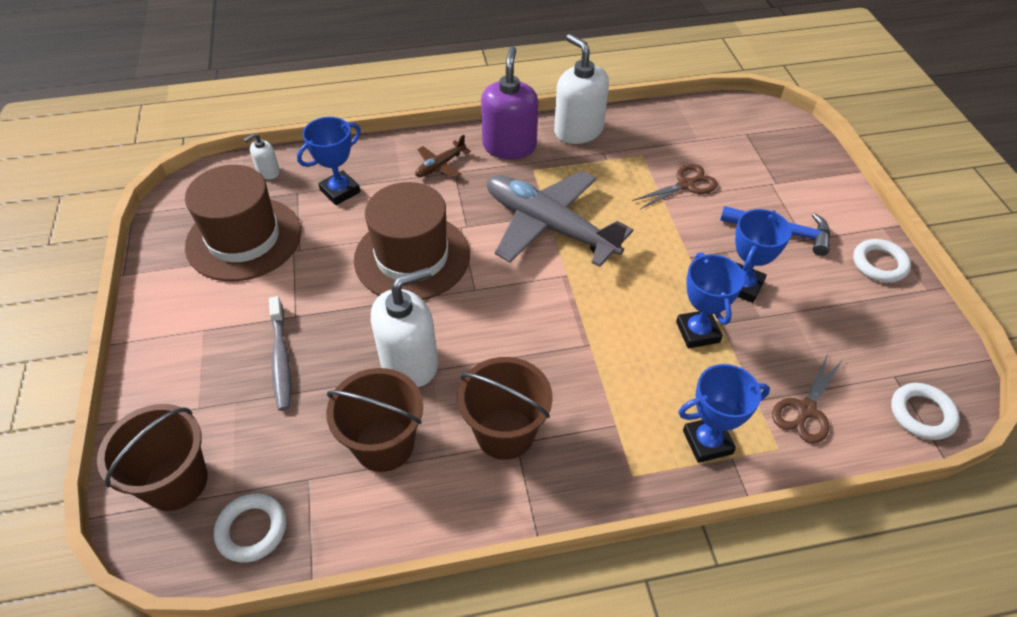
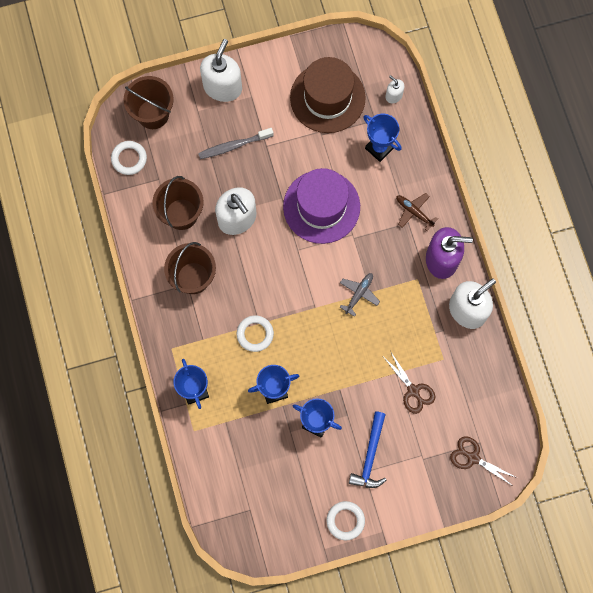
camera: 85 degrees right, 25 degrees up
(170, 368) = (222, 87): none -> white soap dispenser
(412, 257) = (321, 206): brown hat -> purple hat
(550, 227) = (359, 294): grey plane -> grey plane, size x0.43
(806, 410) = (221, 450): brown scissors -> brown scissors (473, 458)
(922, 414) = (223, 520): white ring -> white ring (255, 334)

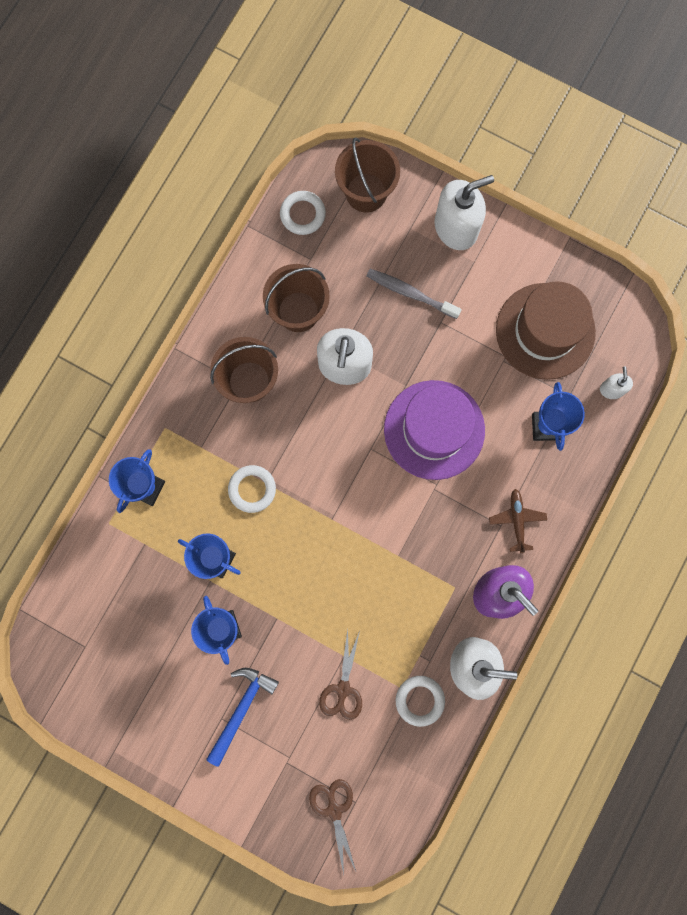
camera: 45 degrees right, 5 degrees up
(345, 520) = (158, 746): white ring -> white ring (419, 700)
(359, 294) = (385, 547): grey plane -> none
(370, 456) = (241, 709): blue hammer -> blue hammer turned 150 degrees clockwise

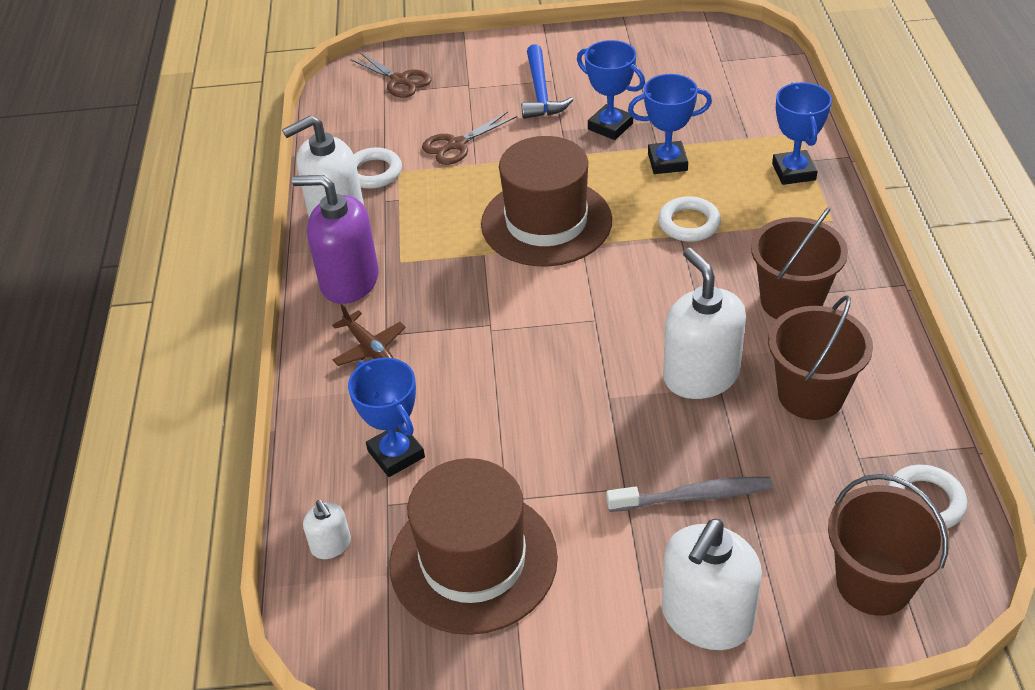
camera: 150 degrees right, 35 degrees down
(339, 557) = (546, 222): none -> brown hat
(343, 689) = (457, 145): brown scissors -> brown scissors turned 105 degrees counterclockwise
(434, 430) = (536, 375): purple hat -> none

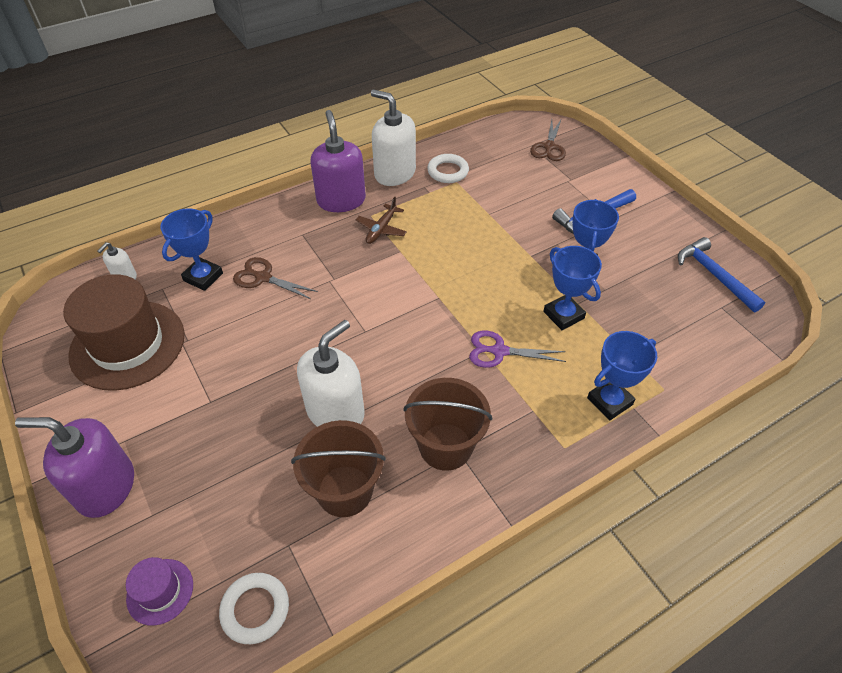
camera: 60 degrees right, 5 degrees up
(369, 348) = (287, 231): brown plane -> brown plane (381, 229)
(457, 145) = (502, 197): brown scissors -> brown scissors (263, 278)
(546, 222) = (451, 270): brown hat -> none
(678, 48) = (714, 275): none -> blue hammer
(689, 223) = (499, 351): white ring -> purple scissors
(692, 496) = (214, 444): grey toothbrush -> none
(706, 617) = (106, 487): white soap dispenser -> purple soap dispenser
(874, 583) = (160, 591): brown bucket -> purple hat

